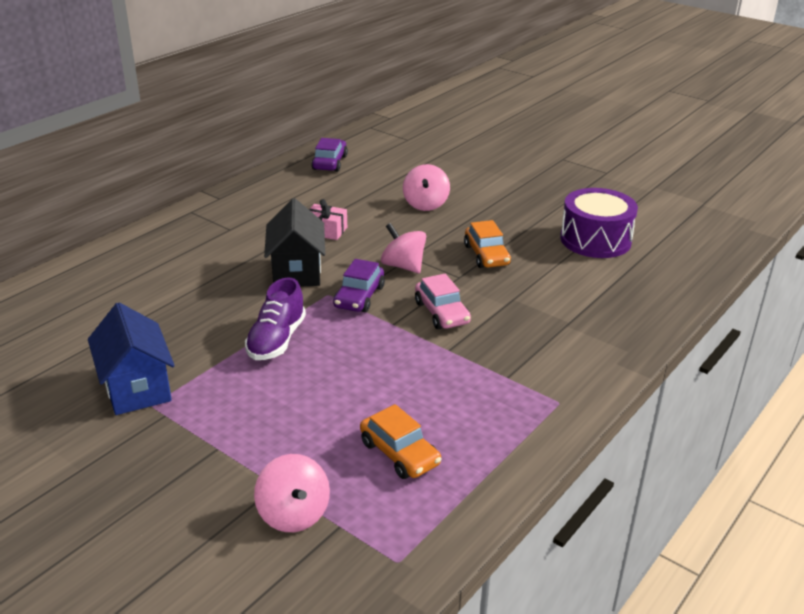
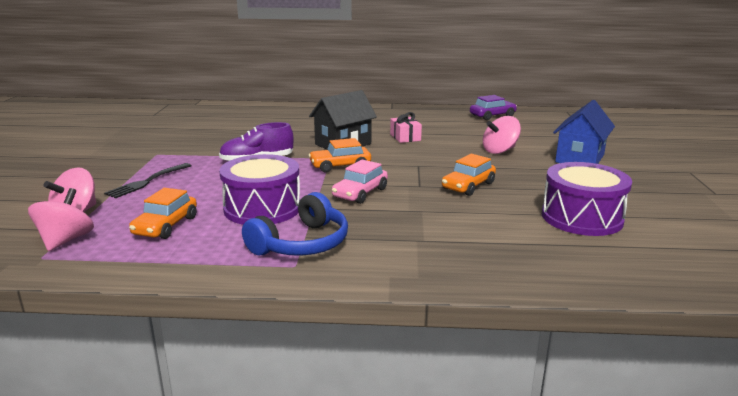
camera: 55 degrees right, 10 degrees down
(137, 388) = (170, 147): blue house -> blue house (579, 158)
(248, 435) = (147, 181): none -> black fork
(359, 297) = (340, 166): purple car -> orange car
(403, 266) = (401, 167): pink spinning top -> pink spinning top (66, 240)
(418, 380) = (262, 208): none -> purple drum
(520, 383) = (301, 243): none -> blue headphones

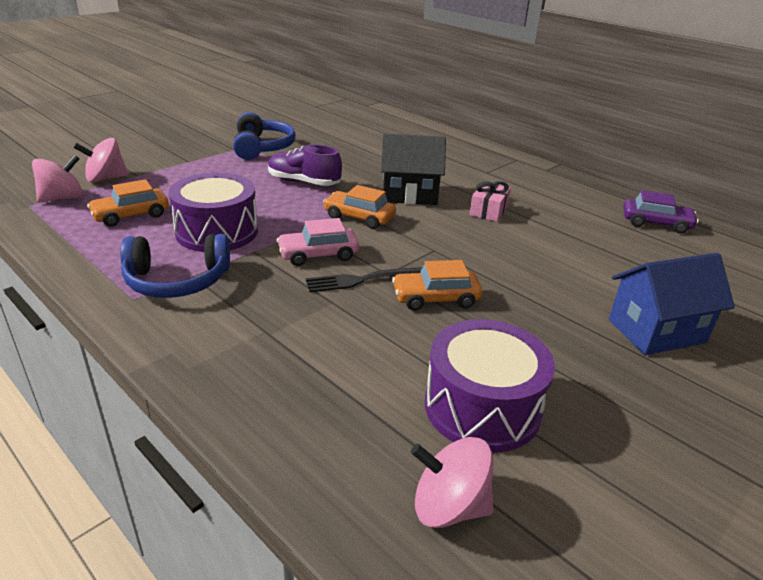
camera: 40 degrees right, 10 degrees up
(147, 181) = (194, 169): black fork -> black fork (362, 280)
(173, 151) = (262, 147): none -> blue headphones
(499, 151) = (565, 273): pink spinning top -> pink spinning top (449, 506)

